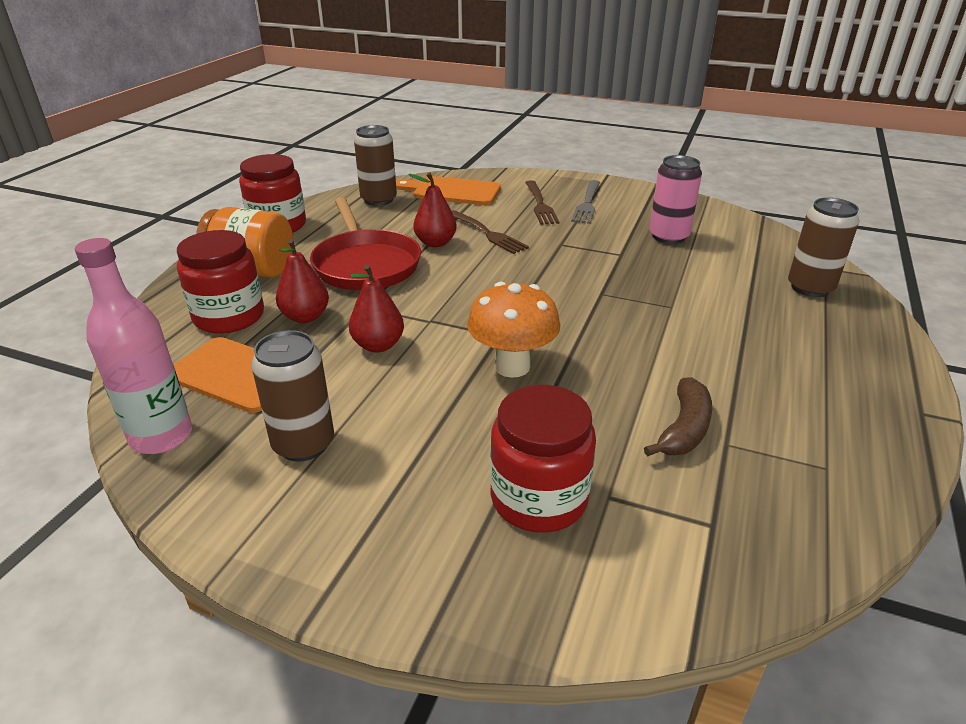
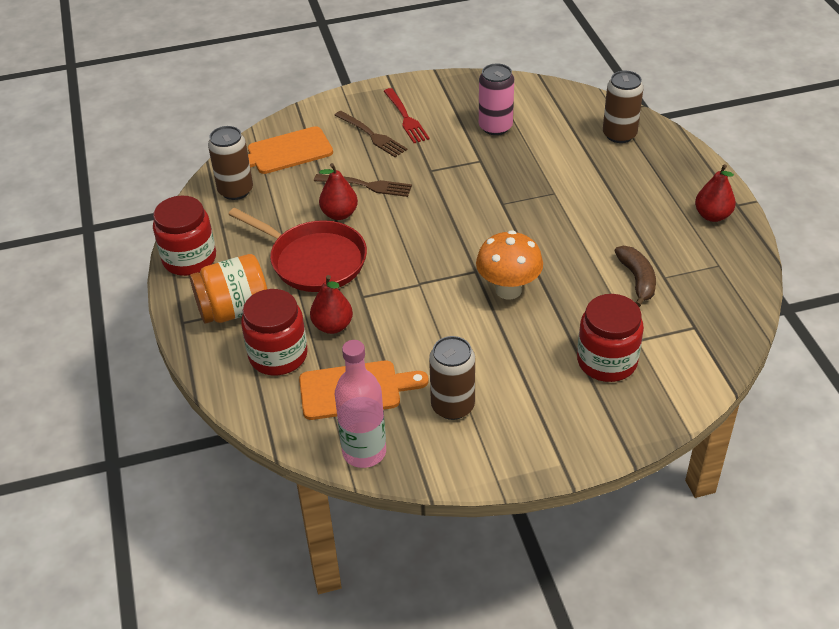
camera: 35 degrees left, 10 degrees up
(378, 345) = (410, 320): red pear -> red pear (712, 216)
(587, 203) = (405, 117): grey fork -> red fork

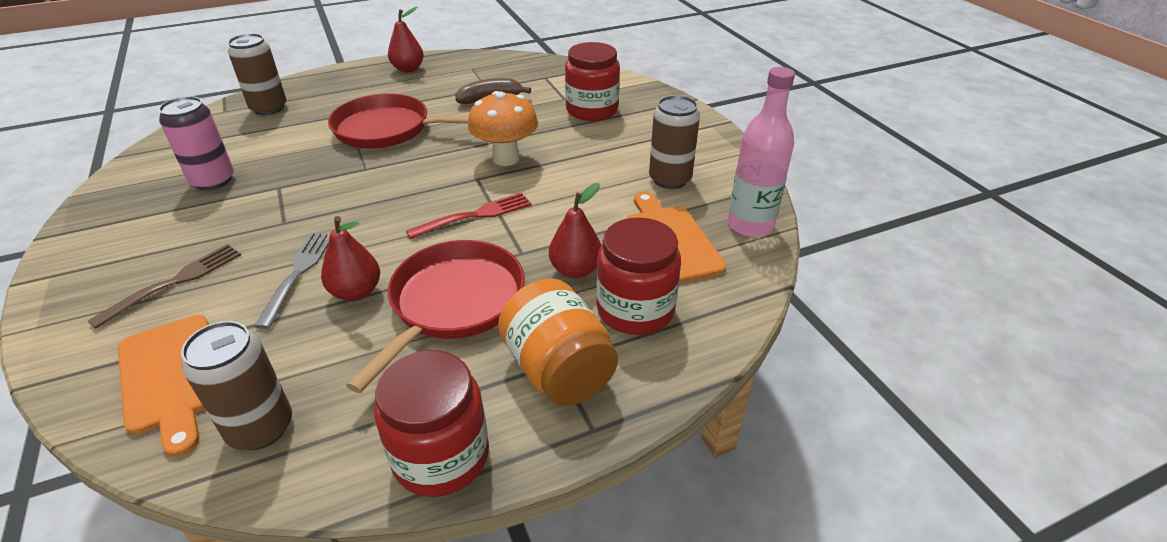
camera: 100 degrees left, 5 degrees down
(366, 185) = (297, 274): brown fork -> grey fork
(405, 117) = (147, 254): red fork -> red fork (474, 216)
(572, 211) = (388, 129): none -> red pan

